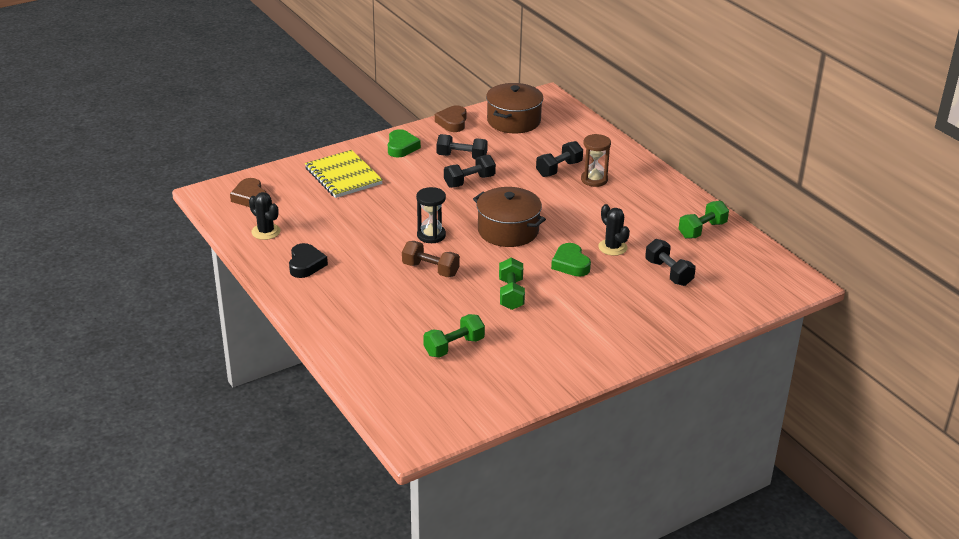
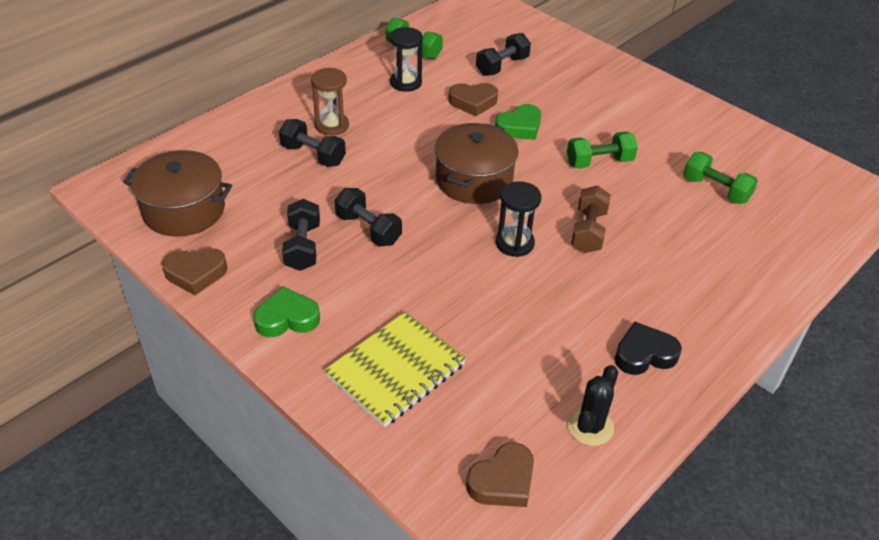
camera: 105 degrees left, 10 degrees up
(612, 247) = (473, 102): black cactus -> brown heart
(649, 219) = (406, 83): none -> black hourglass

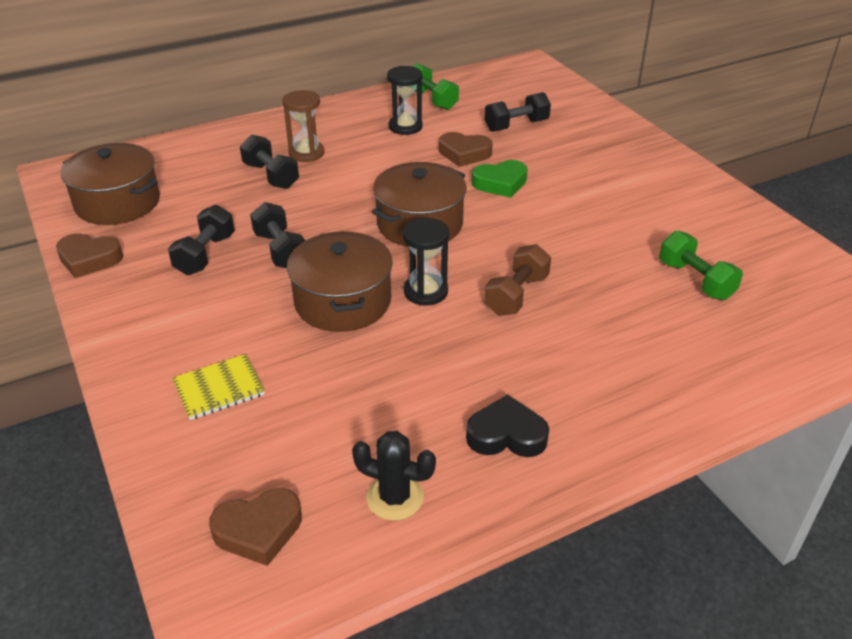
camera: 20 degrees right, 5 degrees down
(287, 318) = (145, 316): green heart -> none
(396, 370) = (219, 389): yellow notebook -> yellow notebook, size x0.61
(451, 267) = (343, 302): none -> brown pot
(590, 426) = (395, 497): black cactus -> black cactus turned 60 degrees clockwise
(599, 162) = (570, 230): green dumbbell -> none

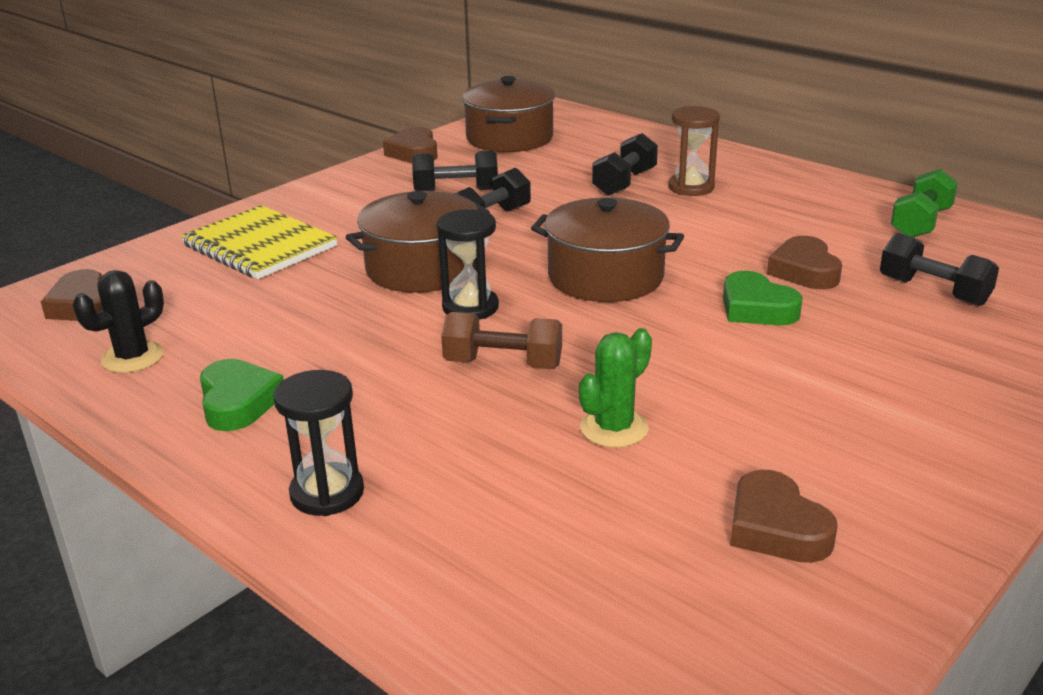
camera: 70 degrees right, 10 degrees down
(219, 389) = (259, 246): yellow notebook -> yellow notebook, size x1.65
(395, 497) = (132, 357): black cactus -> black cactus turned 45 degrees clockwise
(405, 127) = (824, 223): black hourglass -> black hourglass (327, 493)
(506, 435) = (238, 402): black heart -> green heart
(614, 271) = (614, 428): none -> green cactus
(695, 280) = (647, 506): green dumbbell -> none
(724, 246) = (776, 527): none -> brown heart

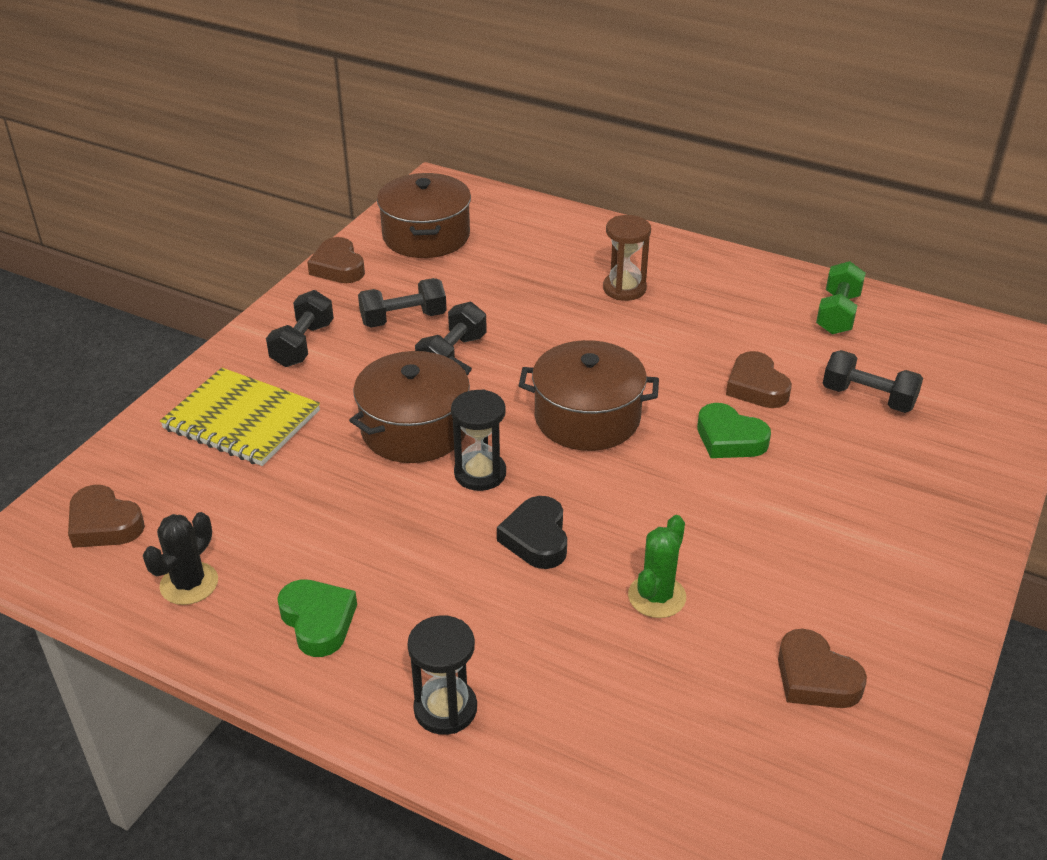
camera: 15 degrees left, 10 degrees up
(503, 364) = (536, 538): brown dumbbell -> black heart
(624, 183) = (561, 289): black dumbbell -> black dumbbell (303, 344)

